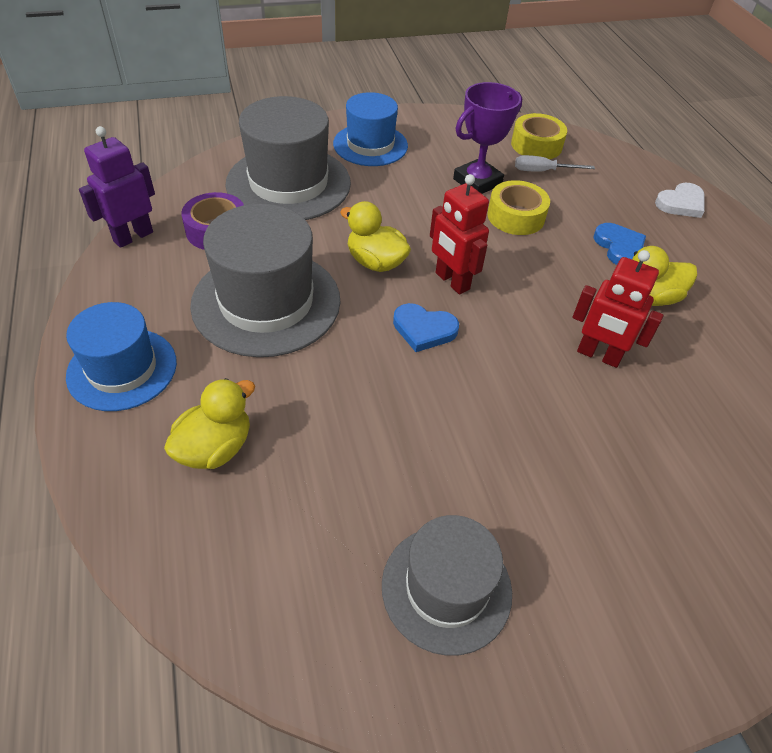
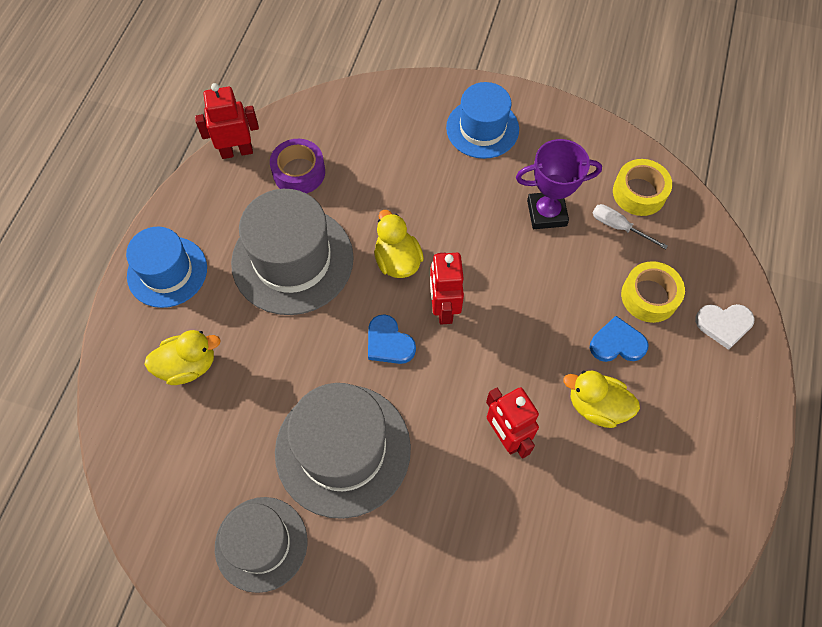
camera: 35 degrees right, 15 degrees up
(133, 236) = (237, 151): purple robot -> red robot
(288, 183) = (384, 145): grey hat -> grey hat (343, 449)
(516, 216) = (550, 267): yellow tape -> yellow tape (649, 296)
(619, 247) = (617, 343): blue heart -> blue heart turned 105 degrees counterclockwise

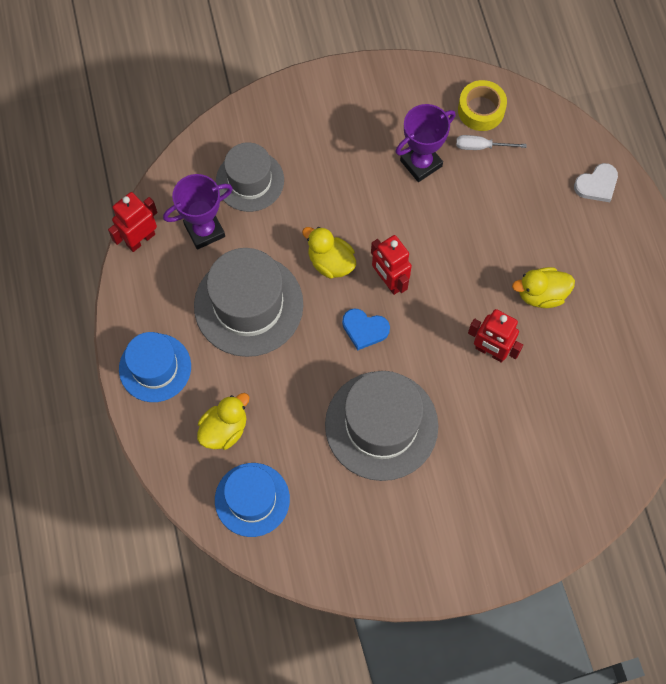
camera: 30 degrees left, 5 degrees up
(261, 544) = (366, 522): grey hat -> grey hat (250, 181)
(299, 172) = (204, 230): purple tape -> purple trophy
(482, 128) = (328, 116): blue hat -> blue hat (252, 499)
(617, 343) = (530, 239): blue heart -> none
(649, 296) = (533, 191): yellow tape -> none

